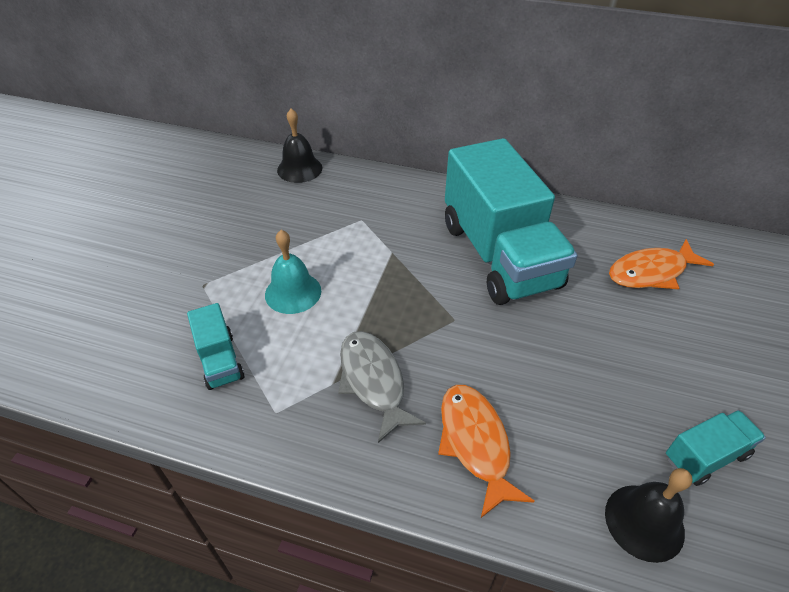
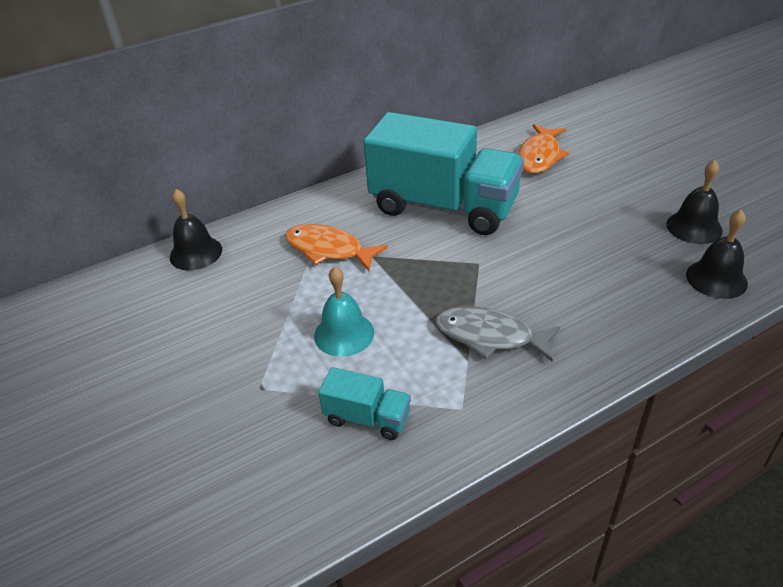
camera: 45 degrees left, 5 degrees down
(475, 443) = (595, 315): orange fish -> orange fish (328, 250)
(705, 456) = (694, 227): turquoise truck -> black bell

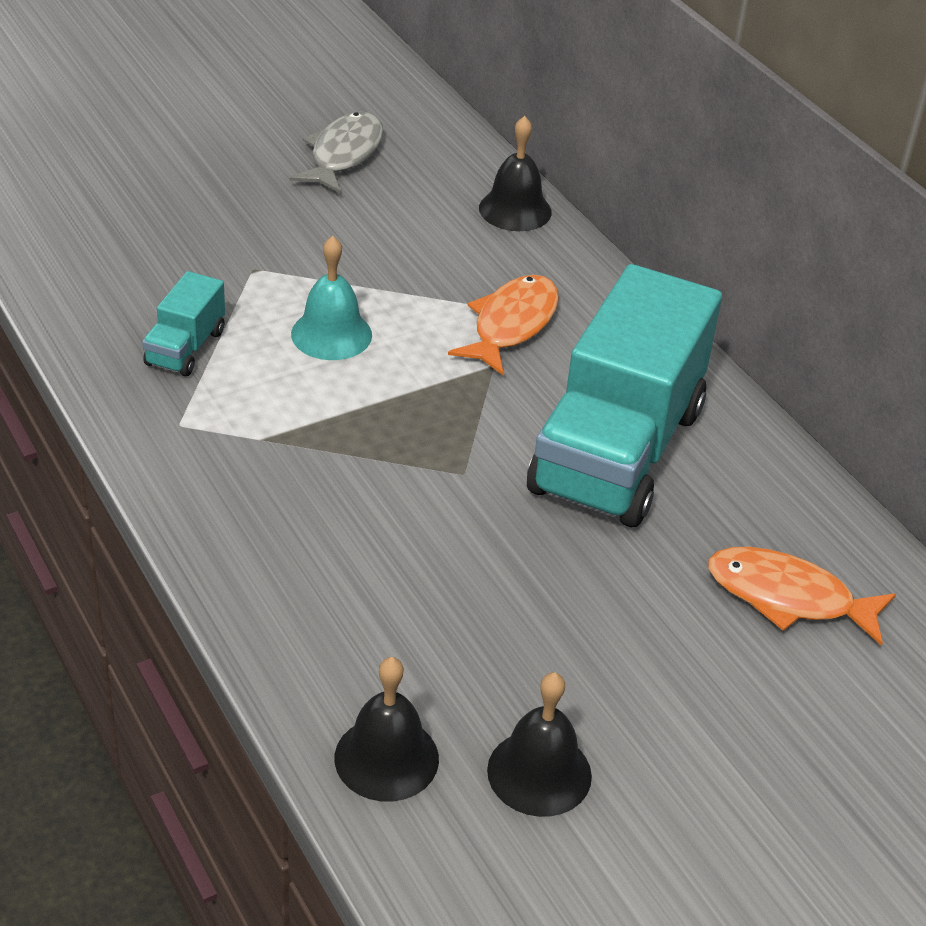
camera: 85 degrees right, 0 degrees up
(489, 336) = (300, 465): grey fish -> grey fish (343, 154)

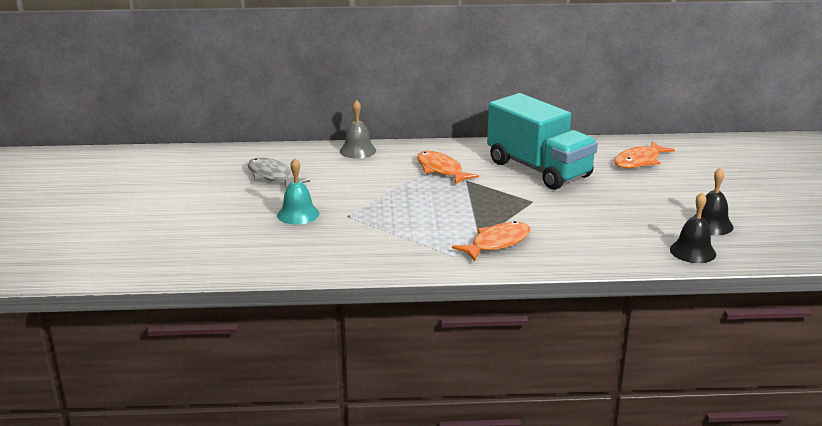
camera: 60 degrees left, 15 degrees down
(186, 348) = (397, 243): turquoise truck -> none
(256, 464) = (497, 243): none -> orange fish
(331, 334) = (415, 208): turquoise bell -> turquoise bell (298, 214)
(515, 210) = (357, 150): black bell -> grey bell

